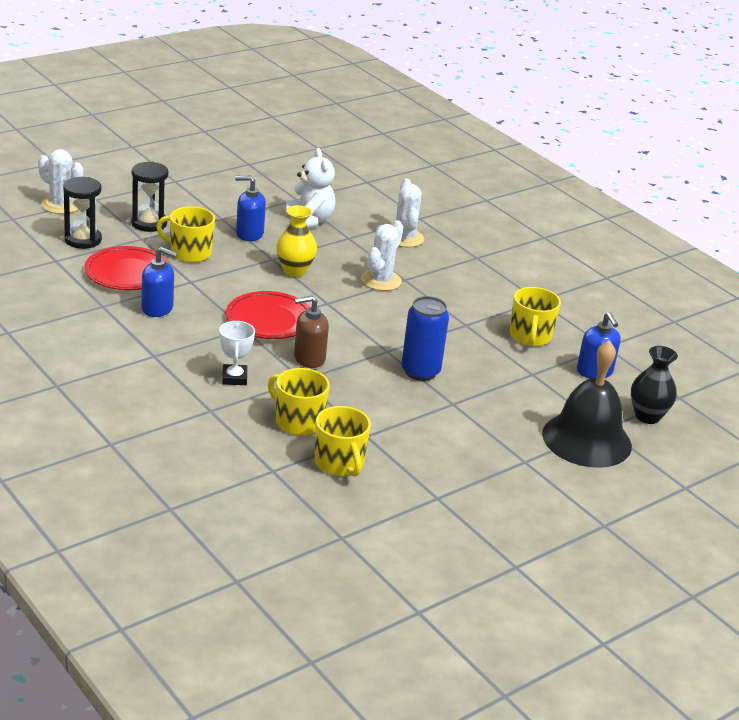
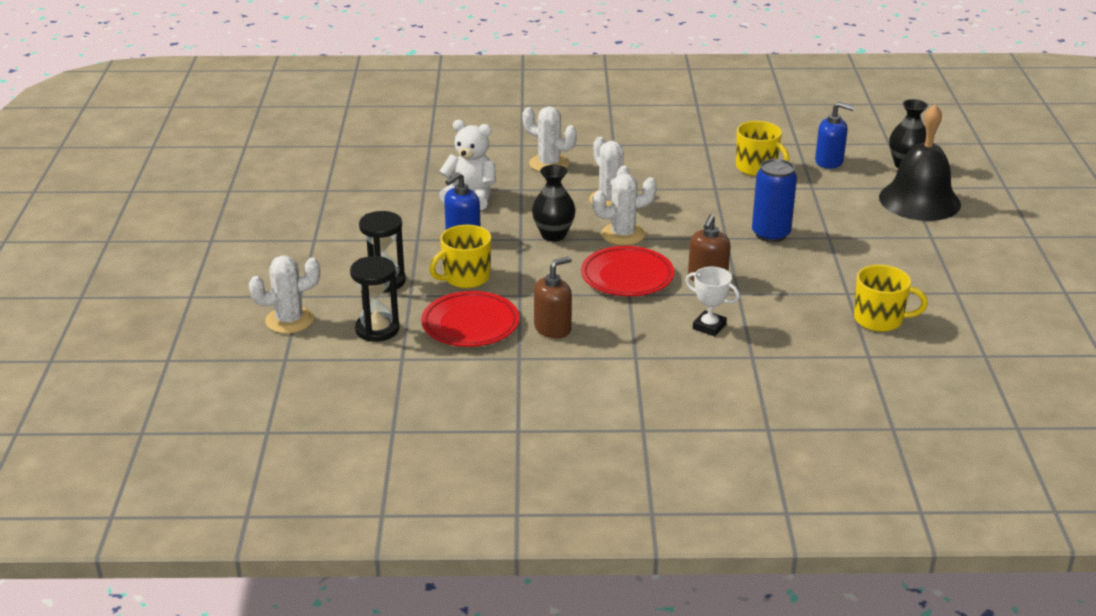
camera: 50 degrees left, 0 degrees up
(157, 308) = (553, 328): blue soap dispenser -> brown soap dispenser
(294, 271) = (553, 235): yellow vase -> black vase
(298, 421) = (803, 318): yellow mug -> none
(332, 301) = (623, 234): none -> white cactus

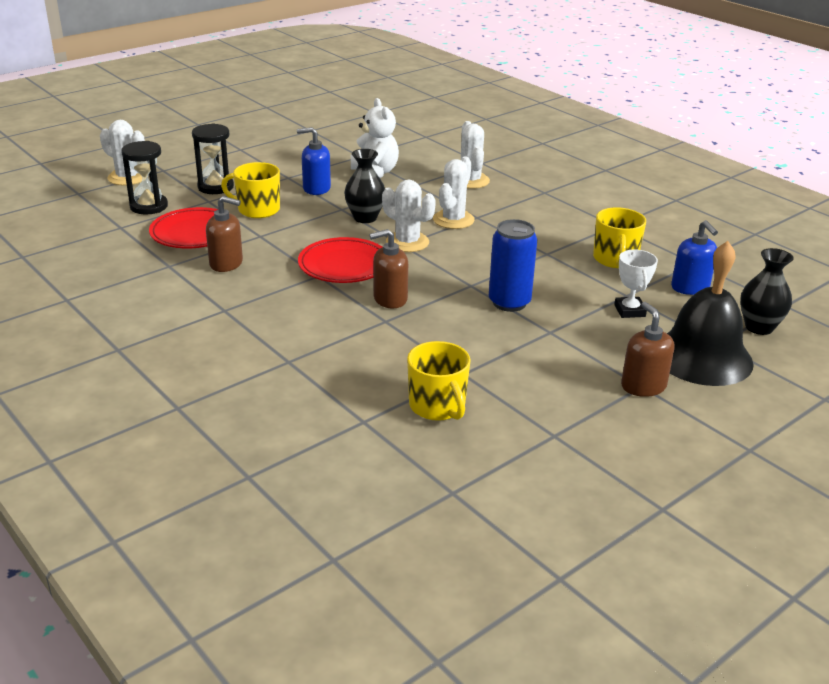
camera: 50 degrees right, 0 degrees up
(709, 327) = (312, 325): white trophy -> white trophy (629, 311)
(932, 236) = (643, 386): none -> brown soap dispenser

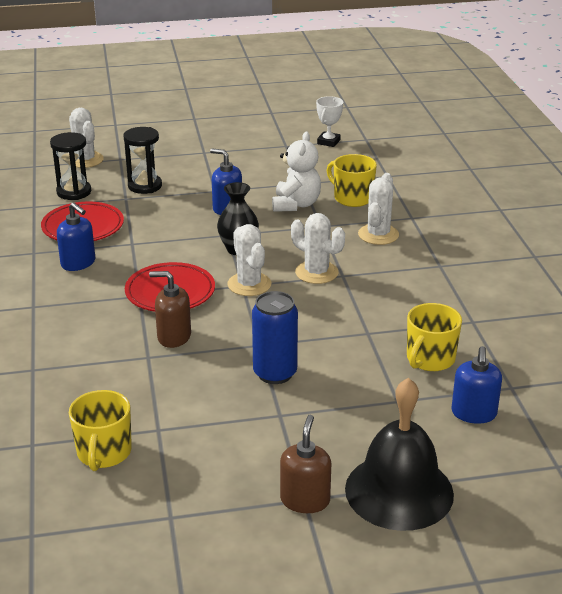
camera: 30 degrees right, 0 degrees up
(226, 263) = (78, 263): brown soap dispenser -> blue soap dispenser
(257, 210) = (156, 217): yellow mug -> yellow mug (352, 198)
(453, 220) = (316, 272): white cactus -> white cactus turned 75 degrees clockwise
(629, 311) = (381, 418): white trophy -> white trophy (328, 142)
(759, 327) = (497, 480): black vase -> none

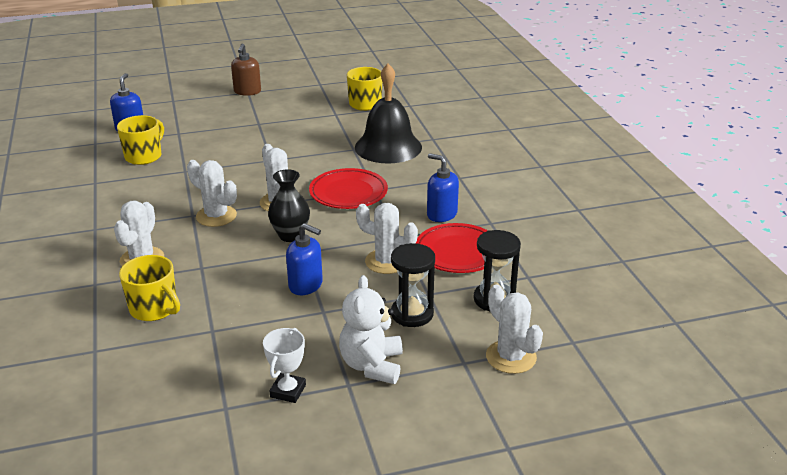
camera: 175 degrees right, 0 degrees up
(151, 223) = (386, 261): none -> white cactus
(174, 337) = (337, 161): brown soap dispenser -> none
(275, 373) = (260, 143): blue can -> none
(296, 204) = (225, 295): white teddy bear -> white teddy bear (372, 365)
(328, 142) = (156, 421): white trophy -> white trophy (288, 391)
(399, 491) = (194, 96): black bell -> black bell (388, 147)

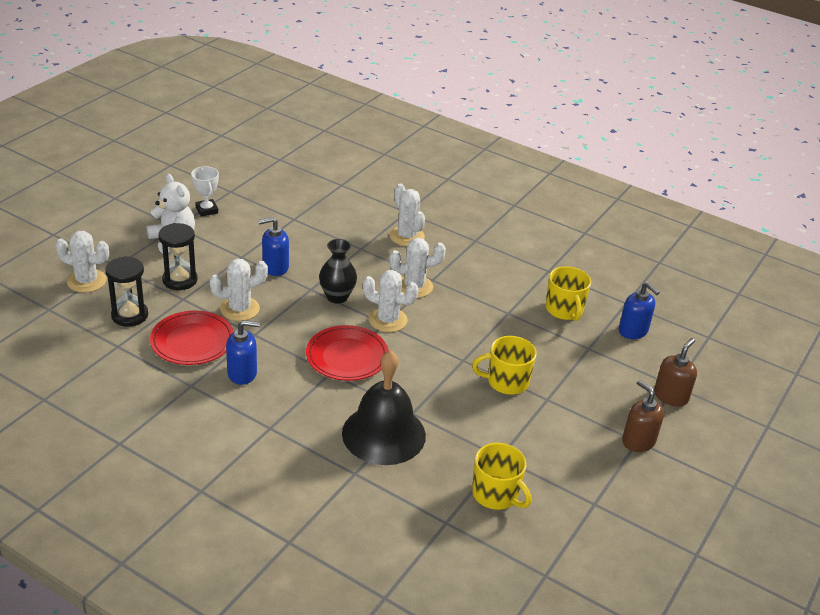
camera: 135 degrees right, 5 degrees up
(154, 309) = (346, 215): yellow mug -> yellow mug (506, 382)
(186, 98) = (671, 396): none -> brown soap dispenser

